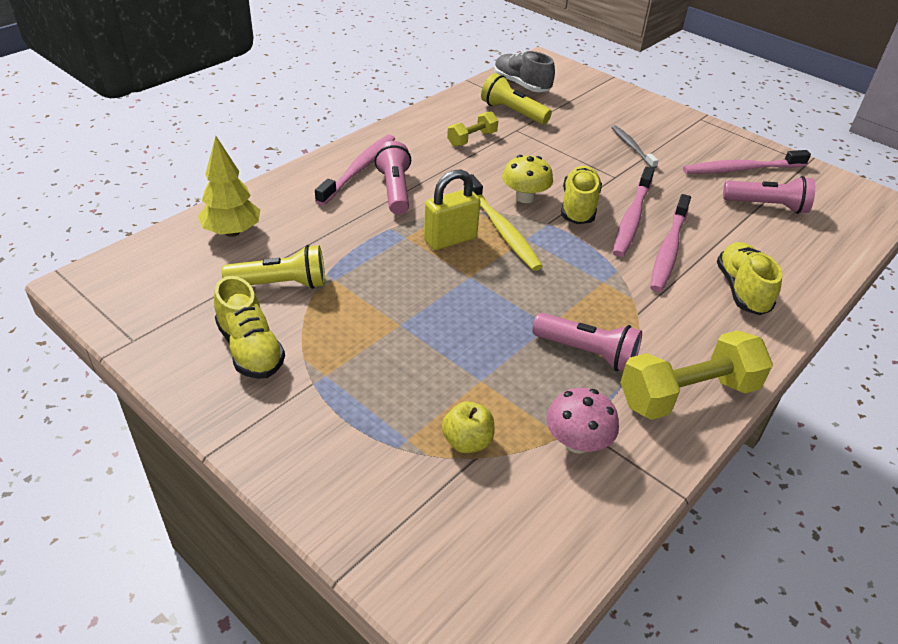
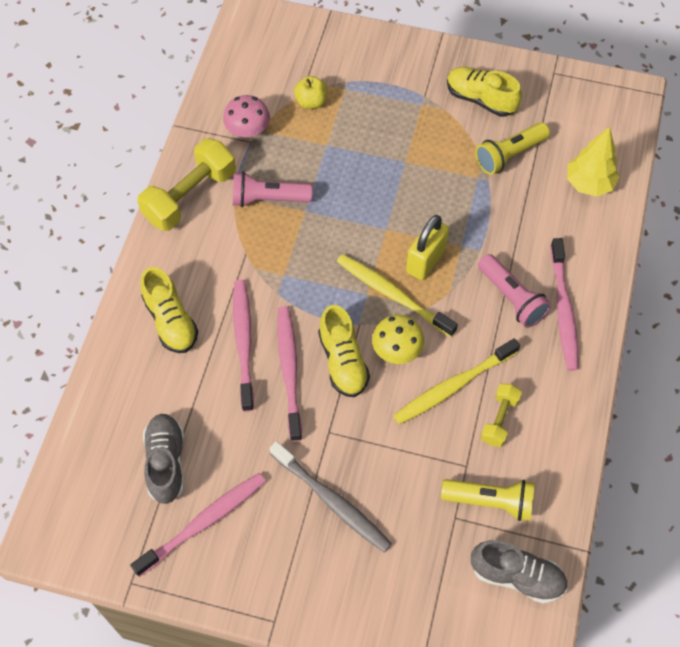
camera: 155 degrees right, 20 degrees up
(493, 164) = (453, 386): none -> yellow toothbrush
(631, 147) = (333, 502): grey toothbrush -> grey toothbrush, size x1.61
(767, 206) = (166, 462): pink flashlight -> grey shoe

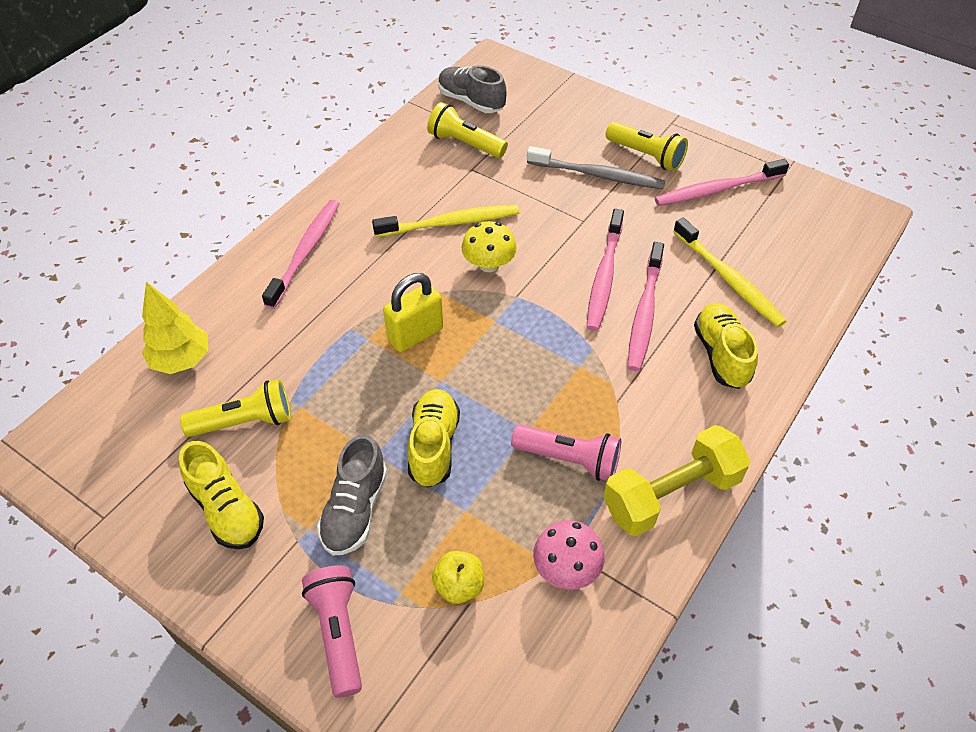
camera: 160 degrees left, 10 degrees down
(166, 462) = (745, 237): grey shoe -> grey shoe (355, 510)
(290, 551) = (646, 156): none -> yellow flashlight
(333, 502) = (598, 175): grey toothbrush -> grey toothbrush turned 135 degrees clockwise
(343, 361) = (547, 269): yellow shoe -> yellow shoe (433, 446)
(392, 294) = (468, 313): yellow toothbrush -> yellow toothbrush (729, 280)
(499, 420) = (424, 190): yellow dumbbell -> none
(511, 298) = (348, 275): pink flashlight -> pink flashlight (338, 633)

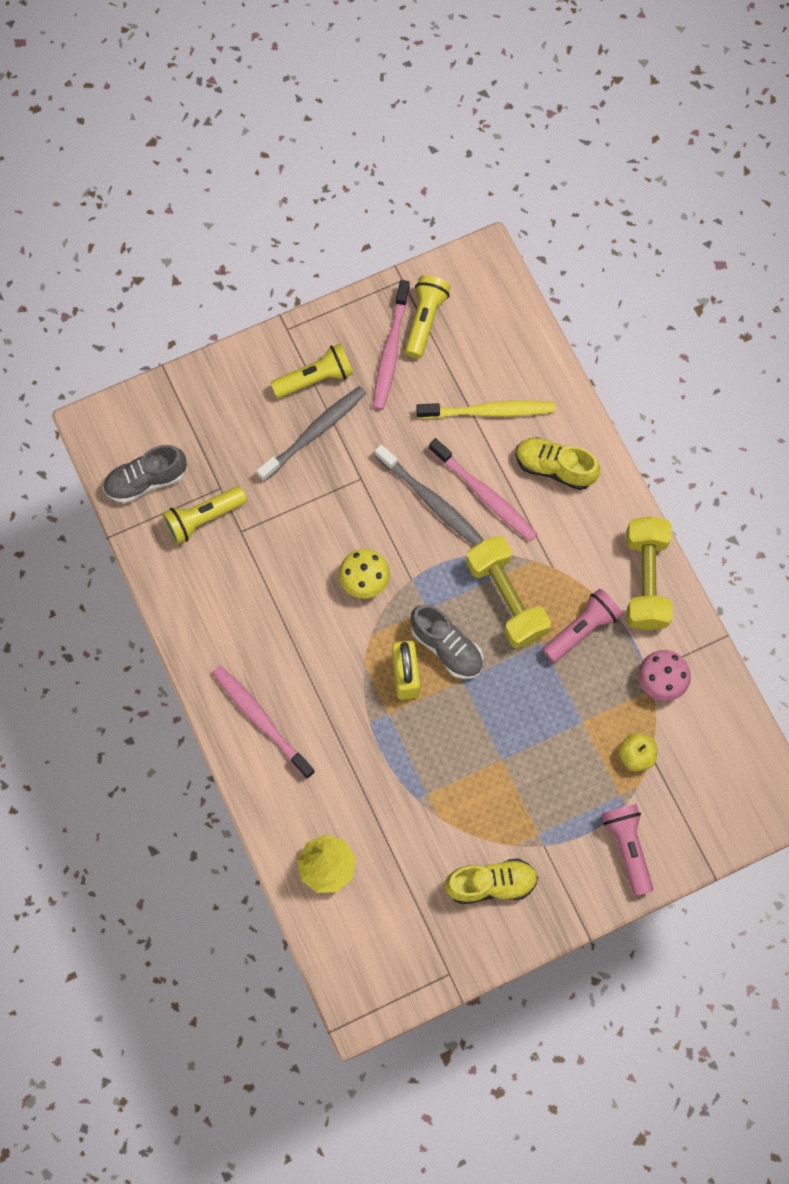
camera: 60 degrees left, 20 degrees up
(245, 422) = (418, 841): yellow flashlight -> yellow flashlight (425, 320)
(338, 633) = (627, 848): pink flashlight -> pink flashlight turned 60 degrees clockwise
(355, 510) = (541, 795): grey shoe -> grey shoe (447, 647)
(433, 446) = (518, 715): yellow shoe -> none
(451, 223) = (298, 584): yellow toothbrush -> none
(553, 378) = (506, 598): none -> yellow dumbbell
(604, 277) = (431, 501): pink toothbrush -> grey toothbrush

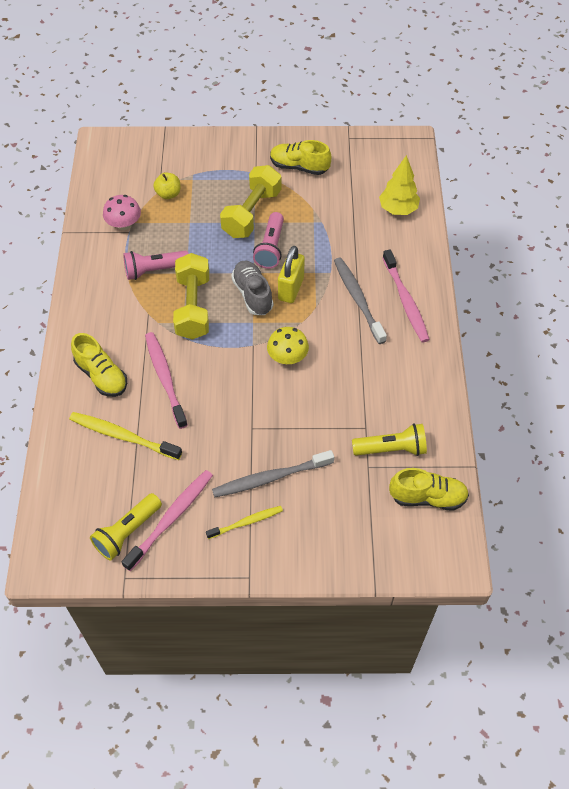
camera: 155 degrees left, 15 degrees down
(146, 481) = (427, 497): grey shoe -> yellow shoe
(315, 378) = (247, 522): yellow flashlight -> yellow toothbrush
(431, 501) = (207, 390): grey toothbrush -> grey toothbrush (357, 299)
(627, 848) = (206, 155): pink flashlight -> pink flashlight (270, 248)
(645, 580) = (91, 281): yellow dumbbell -> yellow dumbbell (251, 213)

